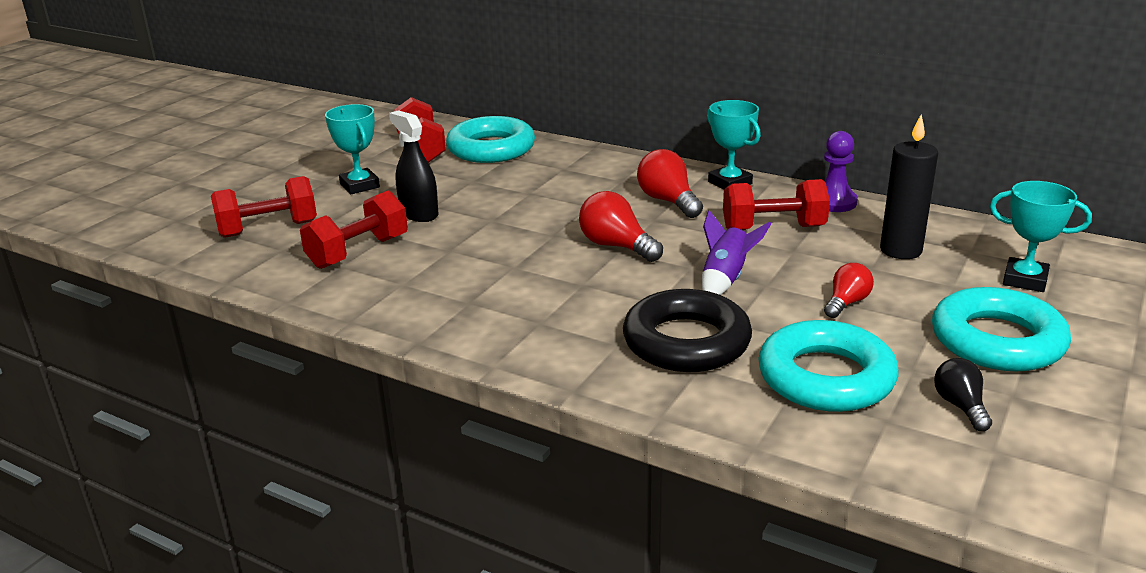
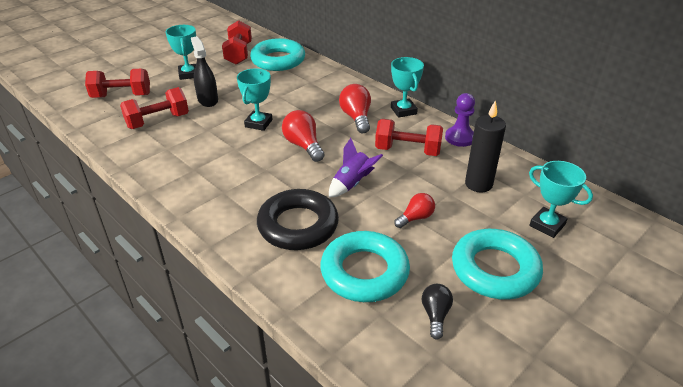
camera: 15 degrees right, 10 degrees up
(525, 230) = (258, 123): none -> turquoise trophy

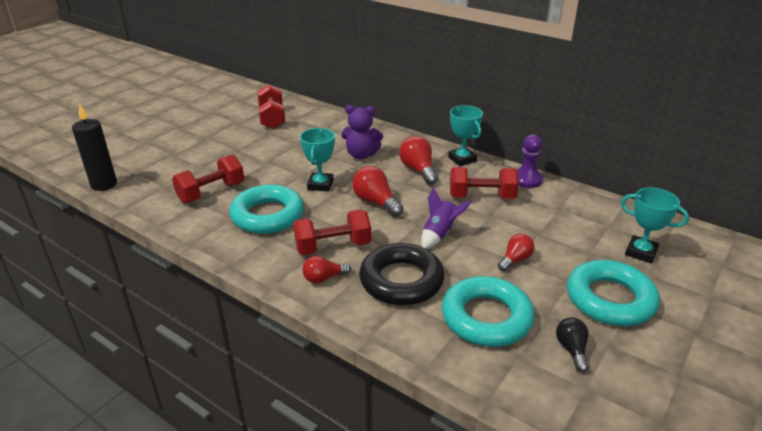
camera: 10 degrees left, 5 degrees down
(122, 96) = (161, 170): red dumbbell -> red dumbbell (333, 247)
(188, 74) = (226, 143): turquoise trophy -> none
(208, 100) = (257, 166): black spray bottle -> none
(227, 214) = (323, 278): none -> red light bulb
(278, 60) = (316, 121): turquoise ring -> turquoise ring (267, 215)
(308, 97) = (361, 155): none -> purple teddy bear
(478, 184) = (562, 221): black candle -> black candle (104, 184)

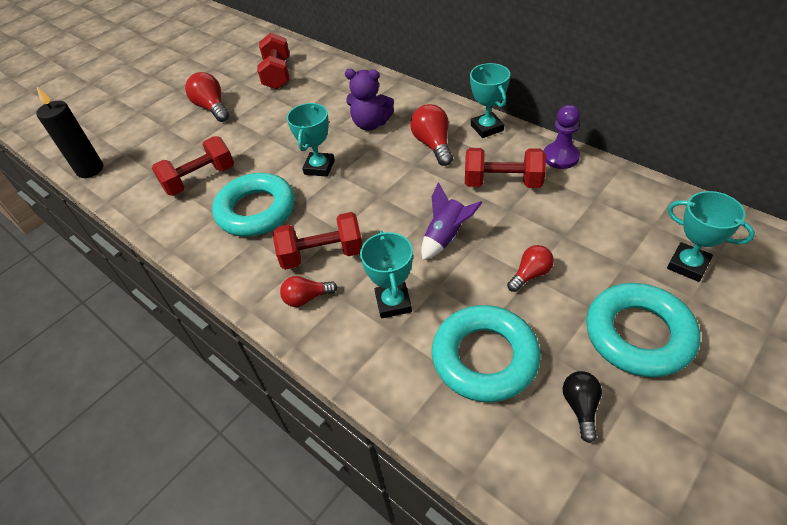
camera: 10 degrees right, 15 degrees up
(375, 202) = (378, 191): red light bulb -> red light bulb (212, 108)
(401, 280) = (393, 303): black ring -> turquoise trophy

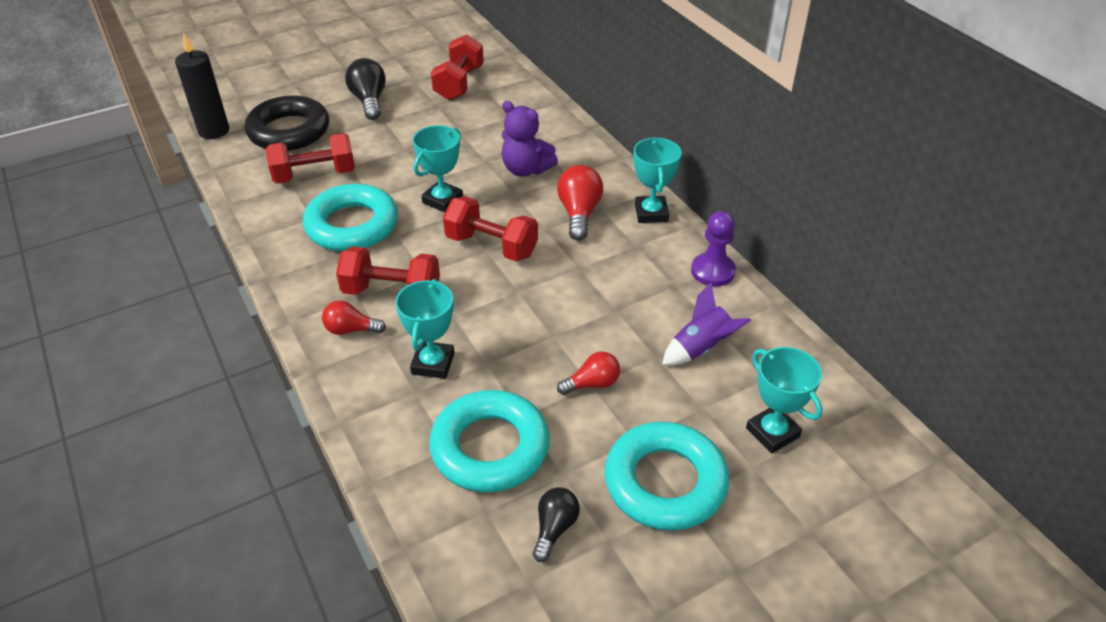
camera: 15 degrees right, 5 degrees down
(157, 150) = (289, 131): none -> black ring
(212, 108) = (369, 101): red light bulb -> black light bulb
(446, 237) = (529, 316): purple rocket -> purple rocket (701, 348)
(502, 182) = (628, 279): red dumbbell -> red dumbbell (491, 246)

